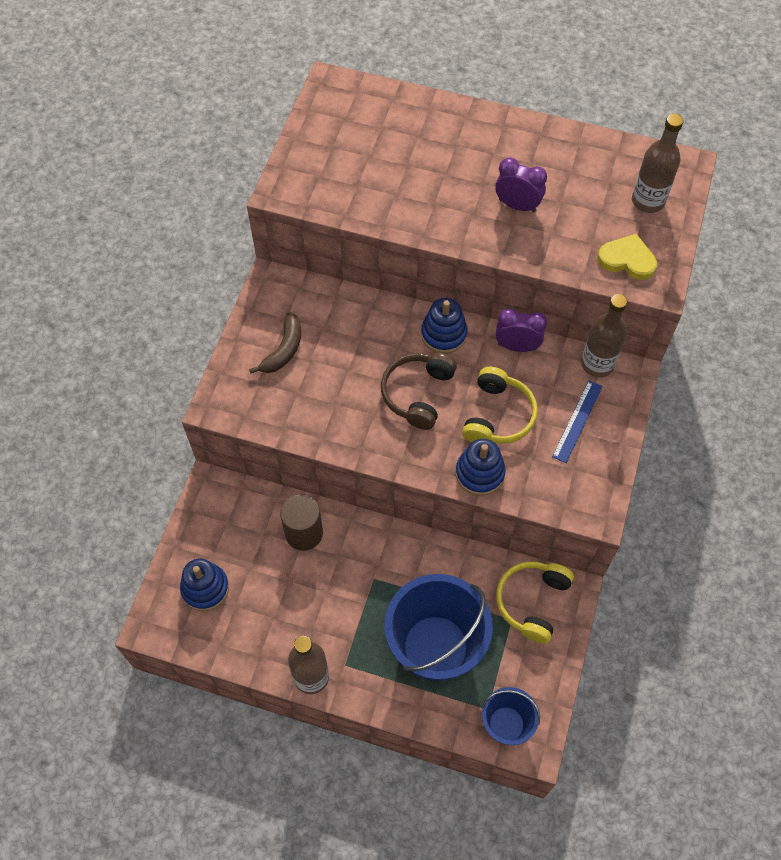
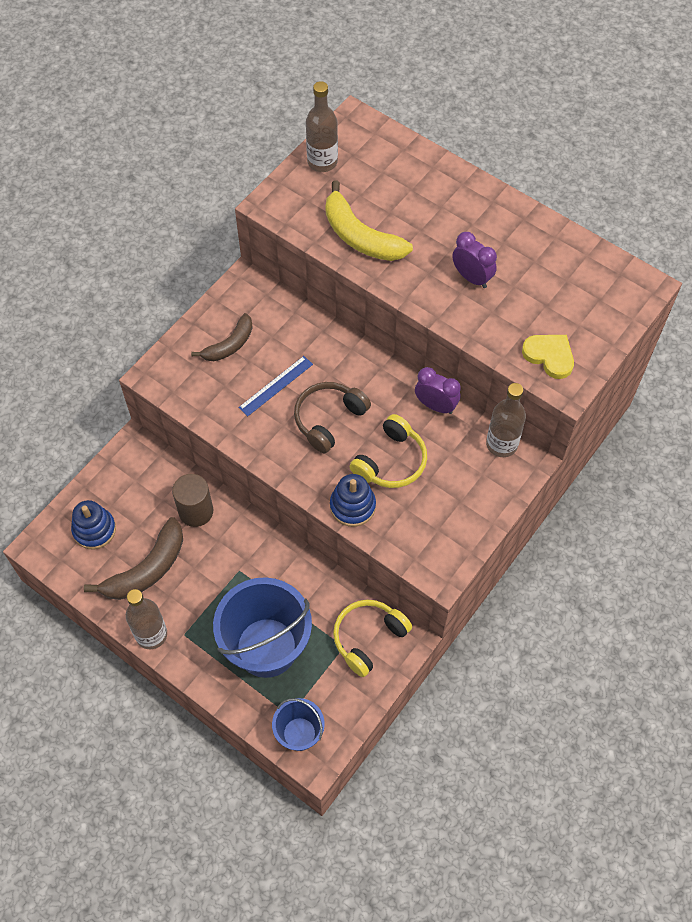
camera: 20 degrees right, 0 degrees up
(278, 610) = (147, 569): none -> brown banana
(388, 197) = (360, 236): none -> yellow banana
(443, 334) = (375, 374): blue stacking toy -> none
(577, 421) = (460, 489): blue ruler -> blue ruler (276, 386)
(648, 201) = (594, 309): brown bottle -> brown bottle (322, 162)

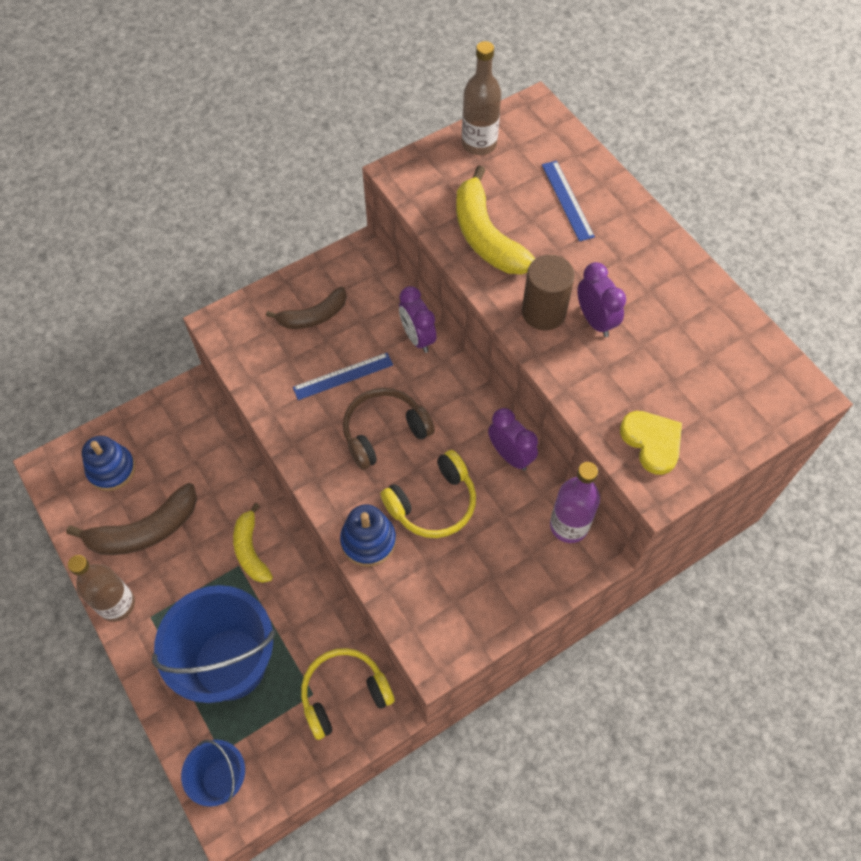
camera: 20 degrees right, 0 degrees up
(196, 511) = (222, 485): brown cylinder -> brown cylinder (543, 312)
(244, 555) = (251, 550): none -> yellow banana
(323, 336) = (417, 338): none -> purple clock
(412, 188) = (567, 200): none -> blue ruler
(501, 444) = (569, 525): brown bottle -> purple bottle

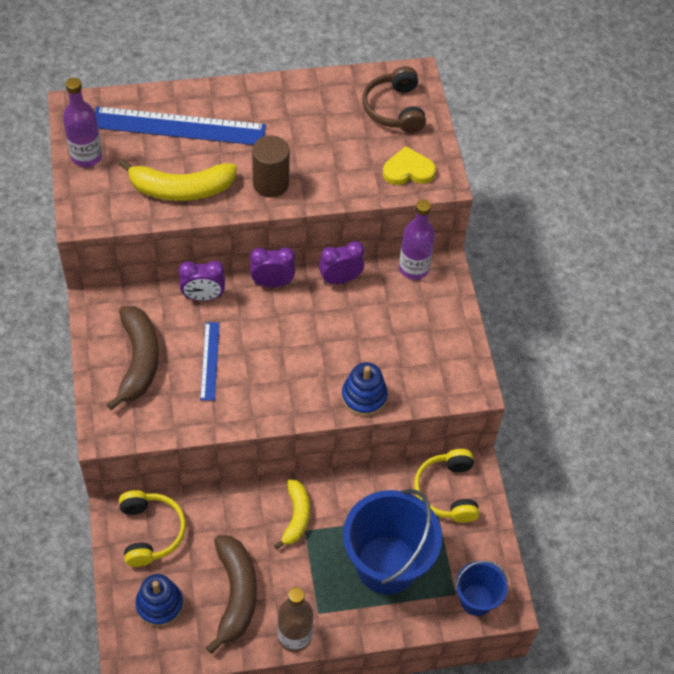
camera: 70 degrees left, 5 degrees down
(251, 550) = (296, 516): yellow banana -> yellow banana turned 90 degrees counterclockwise
(313, 316) = (138, 360): brown banana -> brown banana, size x1.55
(384, 432) = (277, 352): brown headphones -> brown headphones (394, 109)
(433, 503) = (354, 343): yellow headphones -> yellow headphones (151, 532)
(479, 144) = (86, 156): brown bottle -> purple bottle
(567, 200) = (179, 126): blue ruler -> blue ruler, size x1.97
(595, 320) = (295, 157): purple clock -> purple clock (272, 283)

